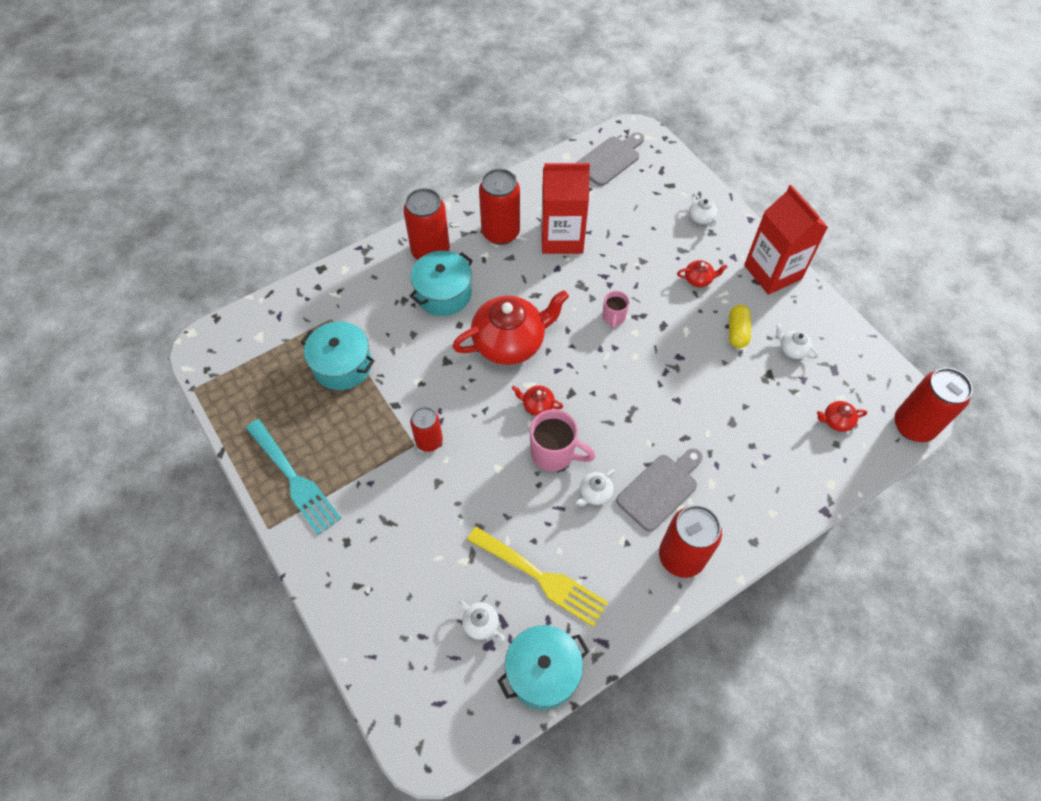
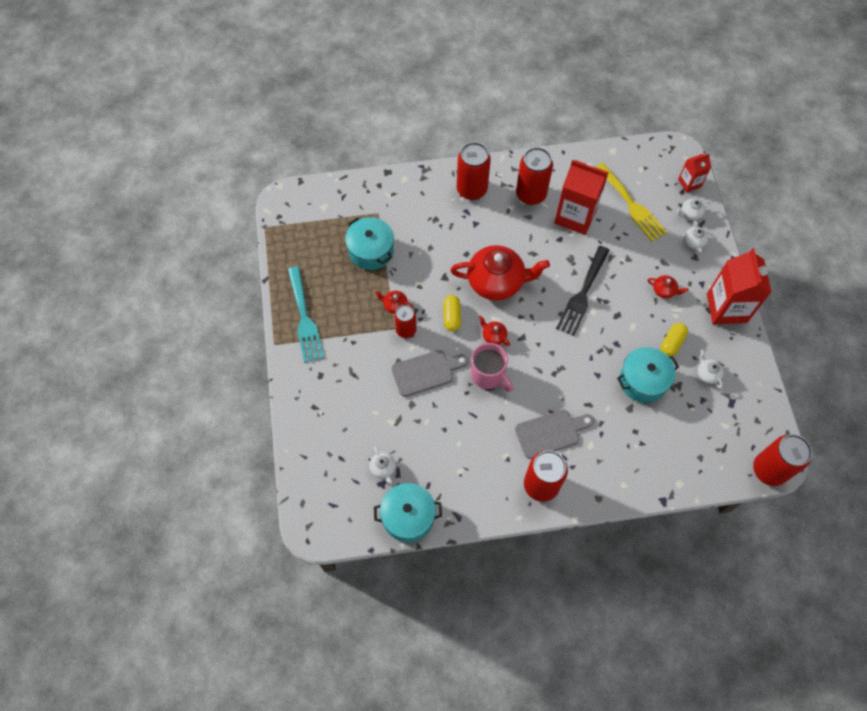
camera: 25 degrees right, 5 degrees up
(443, 293) = (466, 225): turquoise pot -> turquoise pot (643, 380)
(477, 403) = (451, 316): none -> yellow capsule
(541, 577) = (437, 456): yellow fork -> yellow fork (631, 205)
(594, 493) = (503, 415): white teapot -> white teapot (690, 214)
(610, 159) = (646, 166): grey cutting board -> grey cutting board (426, 372)
(613, 317) = (582, 294): pink mug -> black fork
(664, 160) = (689, 183): none -> red carton
(836, 421) = (710, 441): red teapot -> red teapot (395, 305)

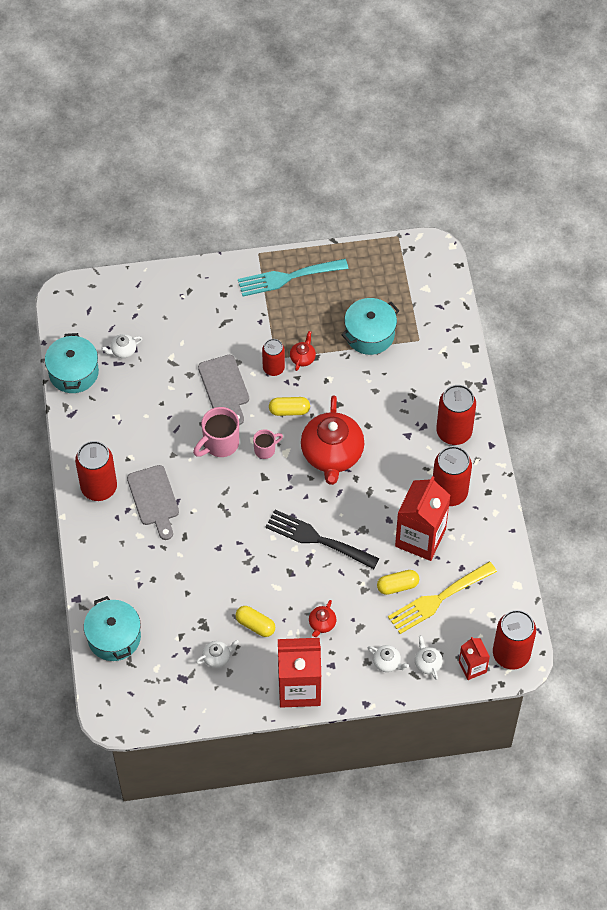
camera: 90 degrees right, 5 degrees down
(493, 336) = (265, 449): red teapot -> pink mug
(622, 234) = (397, 586): none -> yellow capsule
(643, 380) = (210, 591): turquoise pot -> turquoise pot (114, 637)
(693, 242) = (387, 662): white teapot -> white teapot turned 150 degrees counterclockwise
(769, 470) = (104, 705): red can -> red can (511, 654)

